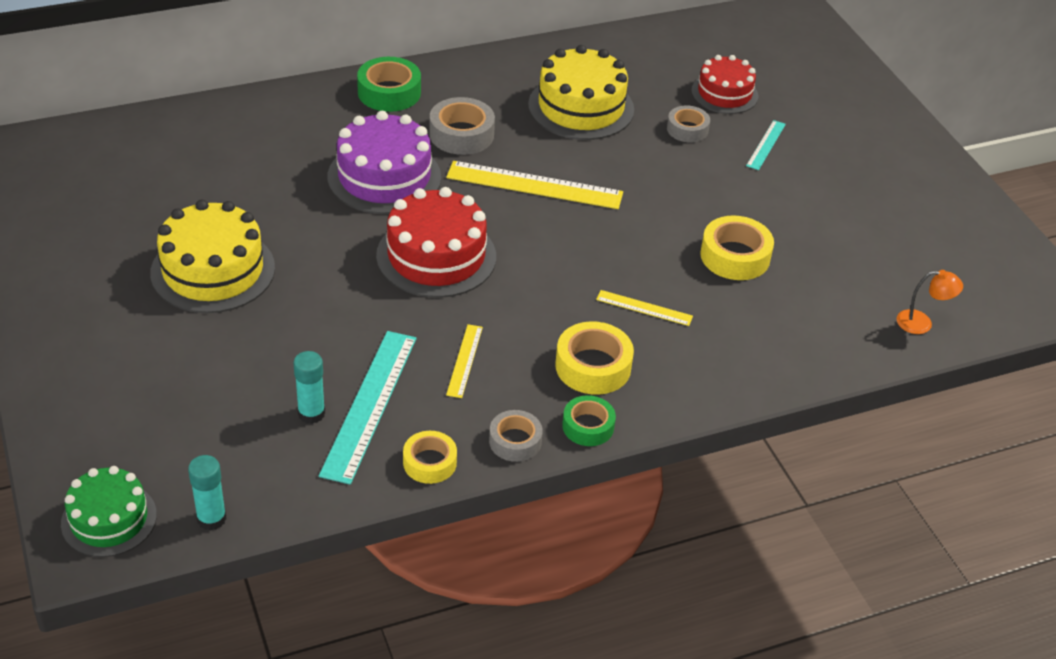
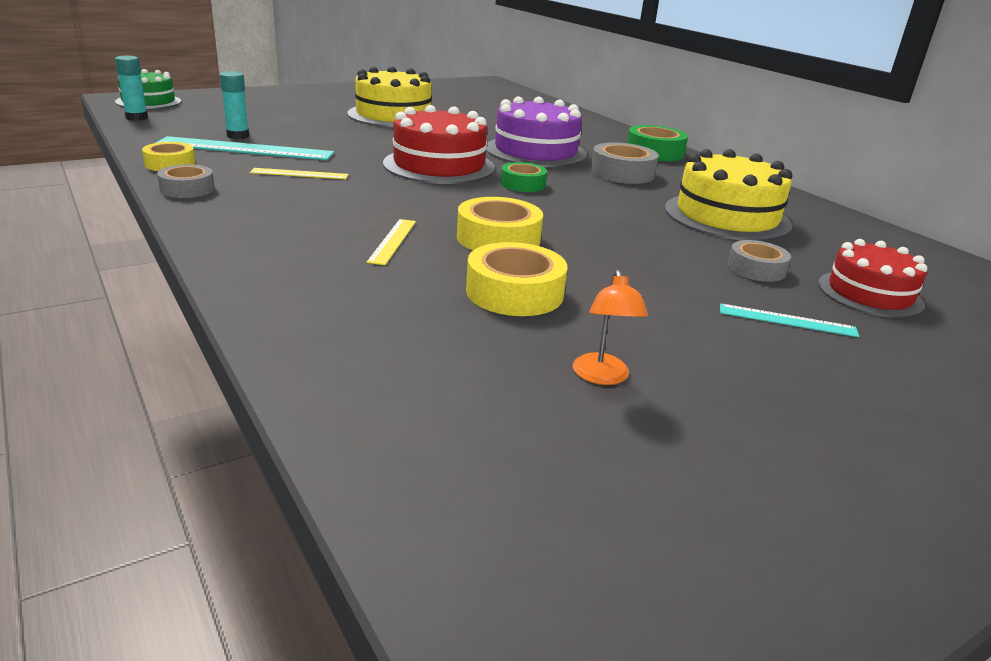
camera: 80 degrees right, 15 degrees down
(534, 185) = (570, 197): yellow ruler -> none
(588, 426) = (200, 215): green tape -> green tape (523, 184)
(593, 366) = (292, 217): yellow tape -> yellow tape (498, 238)
(922, 323) = (417, 456): orange lamp -> orange lamp (602, 377)

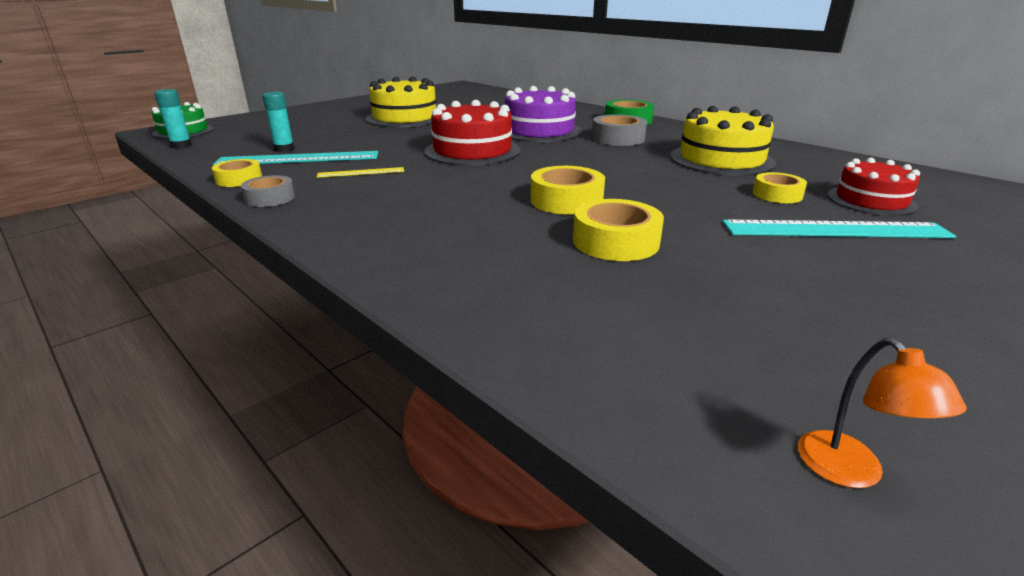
camera: 10 degrees left, 0 degrees up
(392, 241) = (482, 215): yellow ruler -> none
(523, 184) = (550, 156): green tape -> none
(602, 377) = (743, 299): orange lamp -> orange lamp (851, 472)
(756, 269) = (777, 195): grey tape -> yellow tape
(787, 320) = (835, 229): turquoise ruler -> turquoise ruler, size x1.97

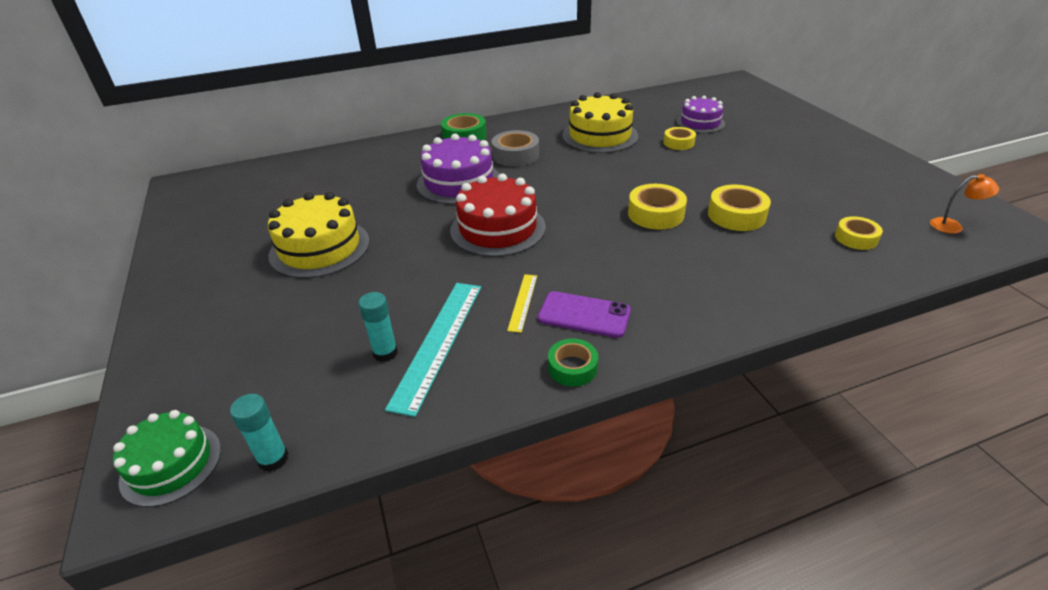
camera: 65 degrees left, 10 degrees up
(239, 179) = (492, 392): yellow tape -> yellow tape (856, 238)
(270, 198) = (572, 367): grey tape -> green tape
(349, 193) = (584, 315): none -> purple phone
(835, 229) = (738, 148): turquoise ruler -> none
(871, 200) = (700, 123): red cake -> purple cake

